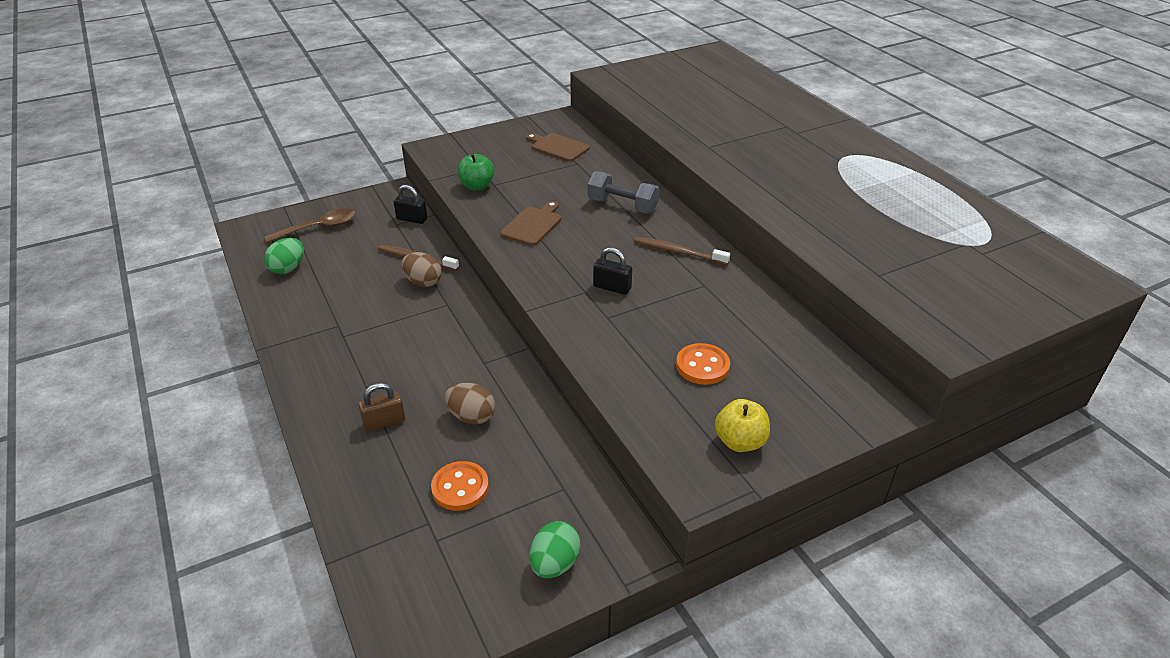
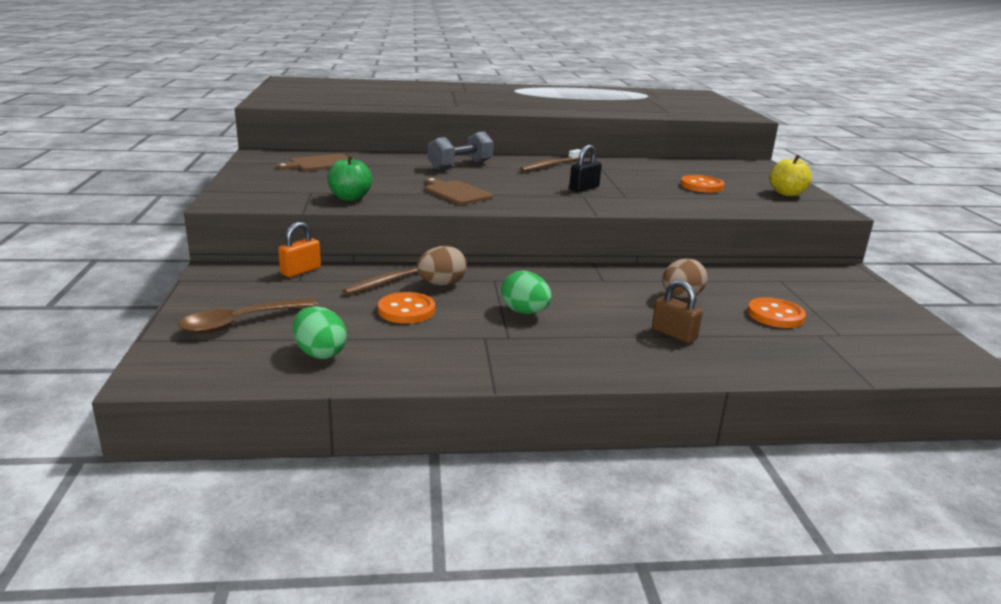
camera: 70 degrees left, 15 degrees down
(319, 228) = (240, 322): brown spoon -> brown spoon turned 120 degrees counterclockwise
(367, 281) = (406, 310): none -> orange button
(384, 422) = (674, 334): brown padlock -> brown padlock turned 45 degrees counterclockwise
(412, 219) = (301, 271): black padlock -> orange padlock
(554, 564) = (862, 297): green egg -> green egg (524, 312)

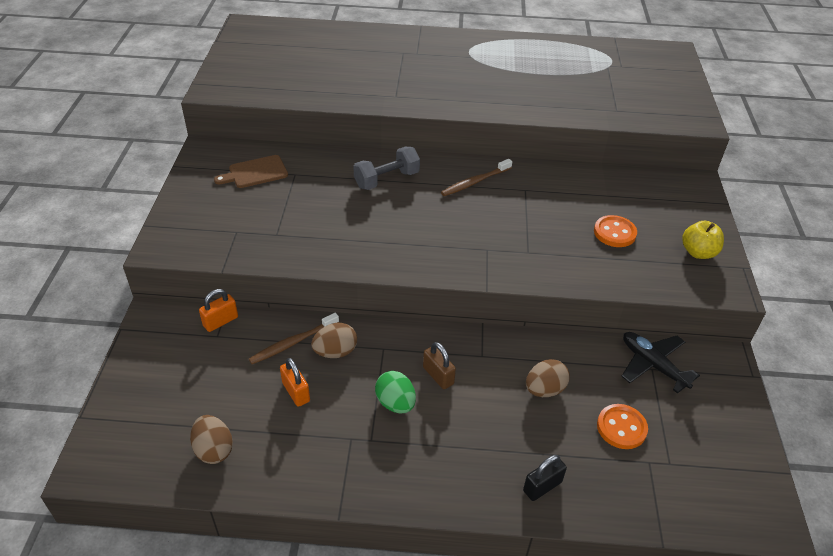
camera: 10 degrees right, 20 degrees up
(240, 322) = (160, 399): brown spoon -> none
(320, 353) = (214, 450): green egg -> brown egg
(350, 198) = (268, 246): green apple -> none
(406, 310) = (296, 392): orange button -> orange padlock
(456, 192) = (367, 238): brown cutting board -> none
(584, 188) = (493, 233): black padlock -> black padlock (542, 486)
(674, 334) = (516, 450): brown padlock -> brown padlock (438, 375)
(780, 278) = (653, 365): none -> black plane

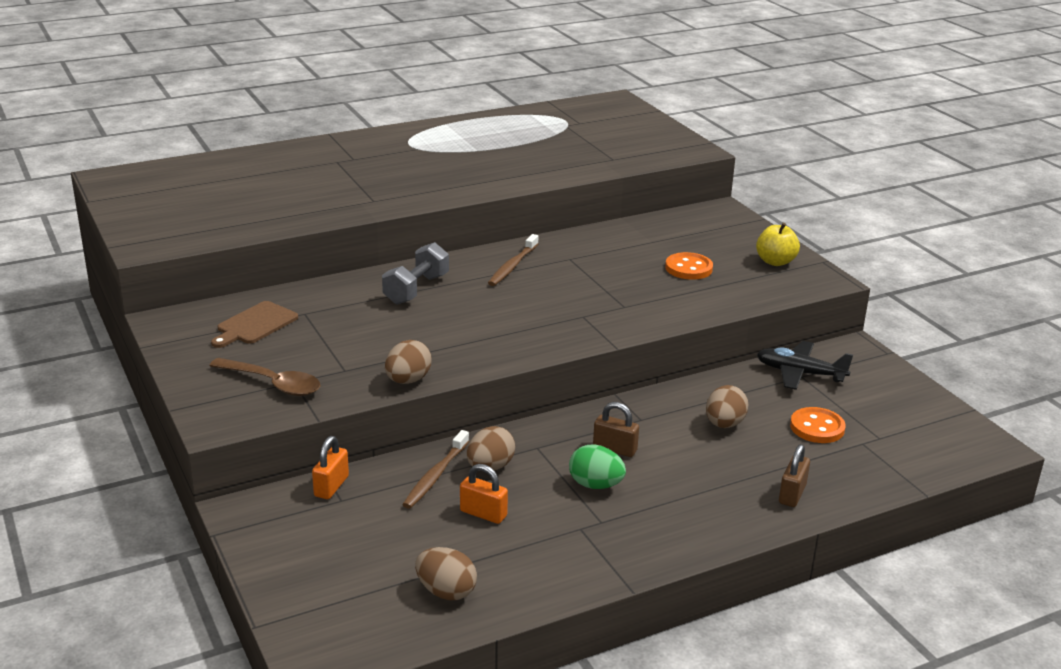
camera: 30 degrees left, 15 degrees down
(221, 228) = (273, 384): none -> brown spoon
(309, 261) = (408, 380): none -> brown egg
(542, 486) = (792, 494): black padlock -> brown padlock

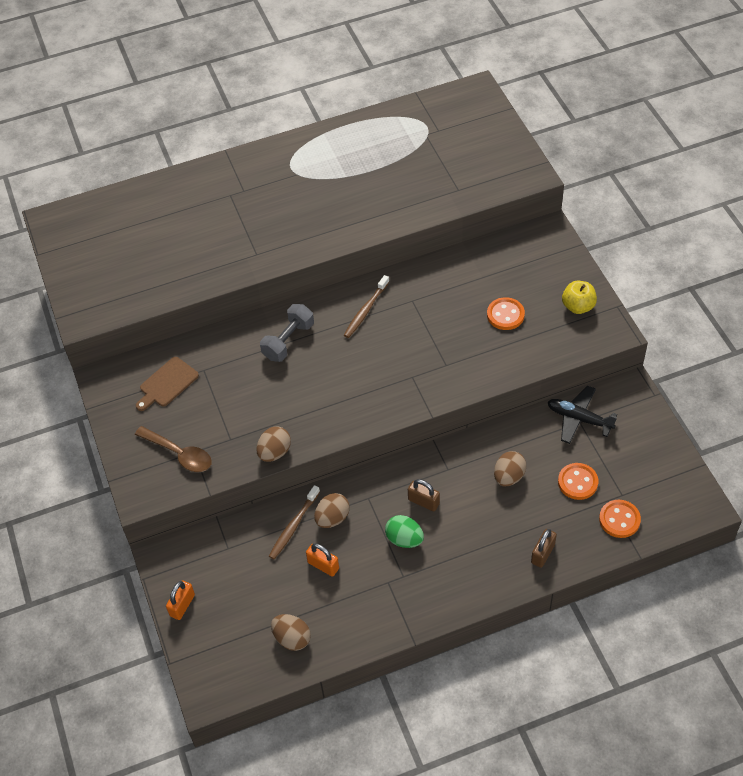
camera: 10 degrees right, 25 degrees up
(331, 486) = (222, 534): orange padlock -> orange padlock (182, 605)
(884, 460) = (619, 519): none -> orange button

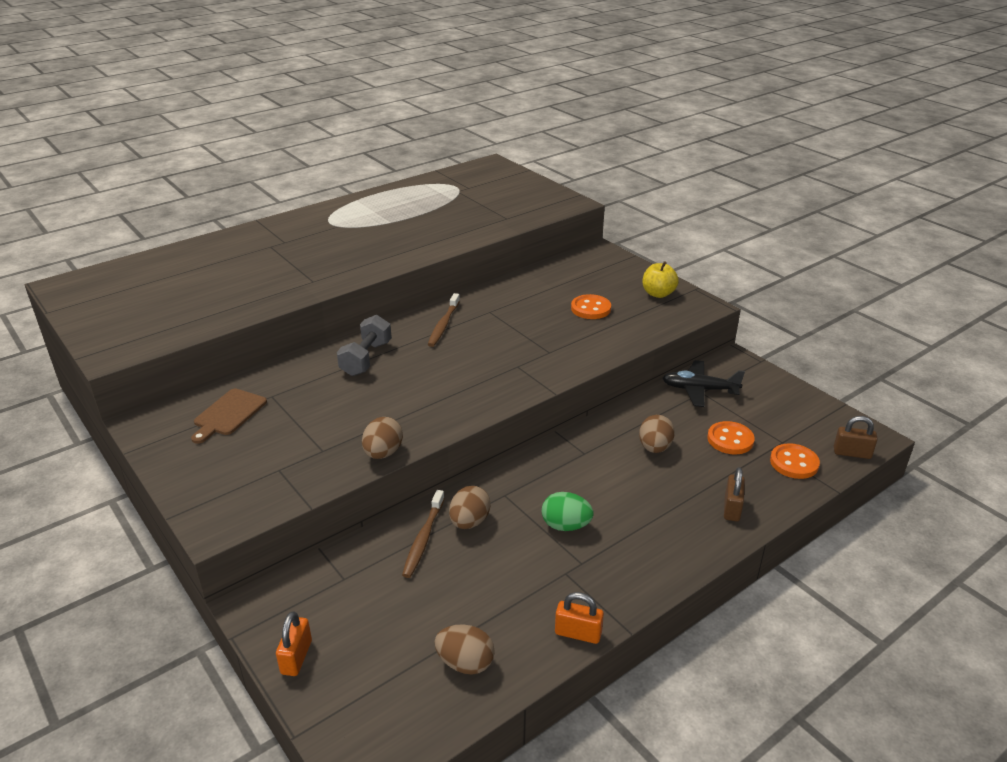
camera: 20 degrees left, 20 degrees down
(179, 454) = (260, 475): brown spoon -> none
(323, 565) = (476, 572): orange padlock -> orange padlock (578, 633)
(423, 502) = (571, 486): brown padlock -> brown padlock (852, 453)

